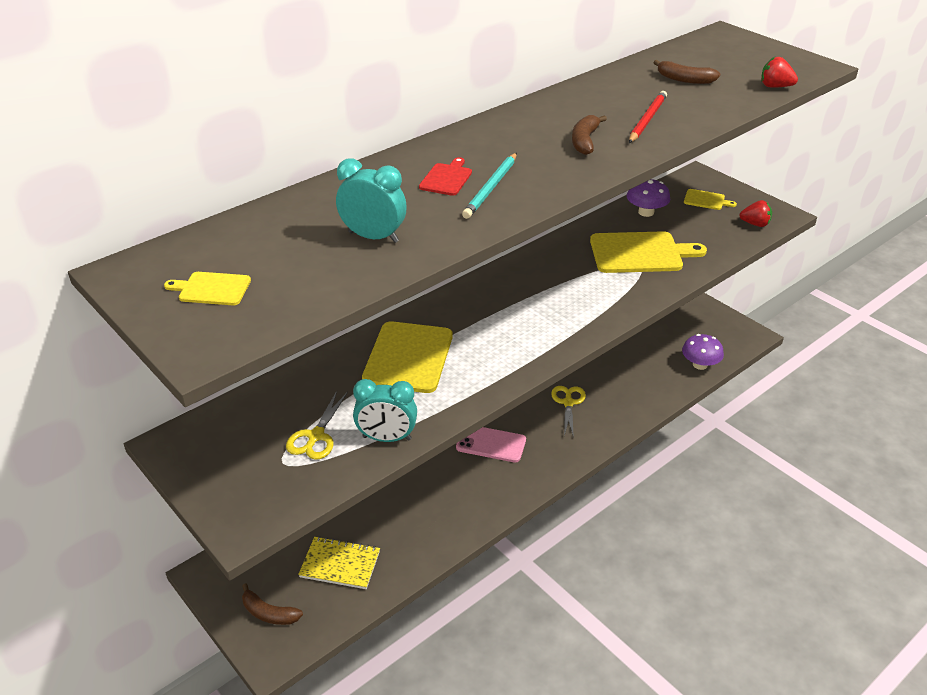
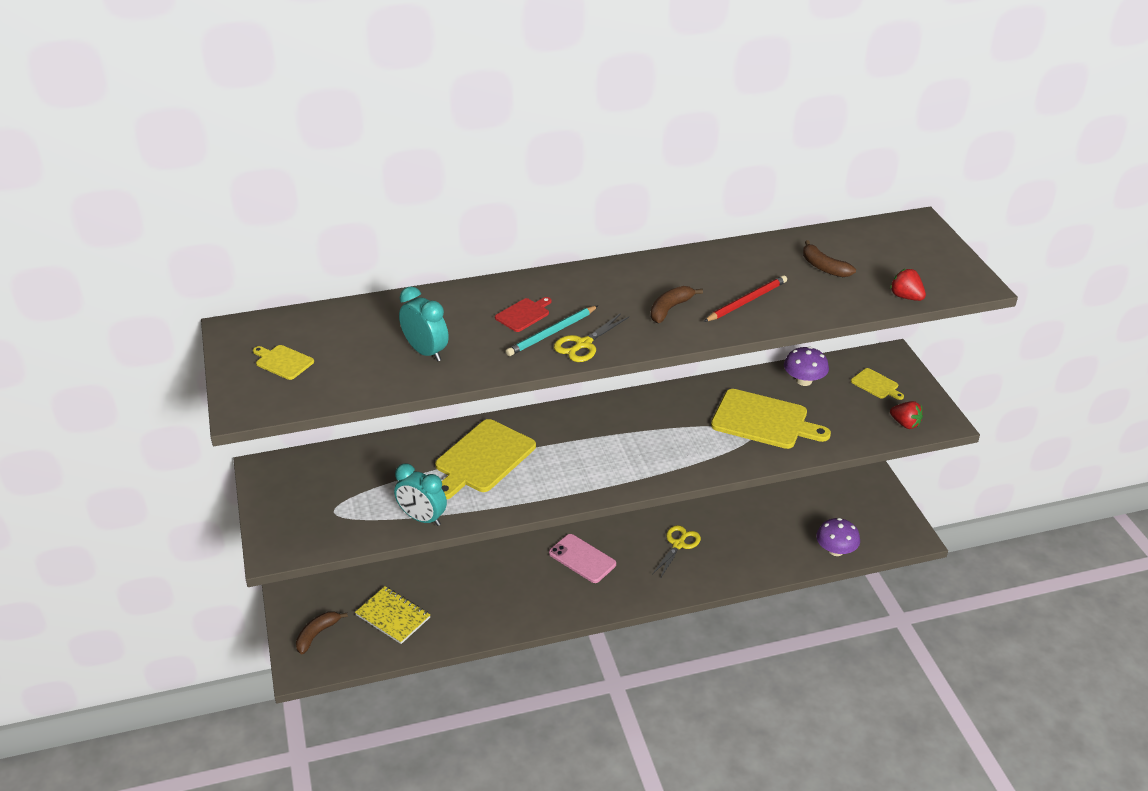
camera: 25 degrees right, 0 degrees up
(269, 613) = (317, 634): brown banana -> brown banana turned 75 degrees clockwise
(316, 436) = (370, 498): yellow scissors -> yellow scissors (583, 344)

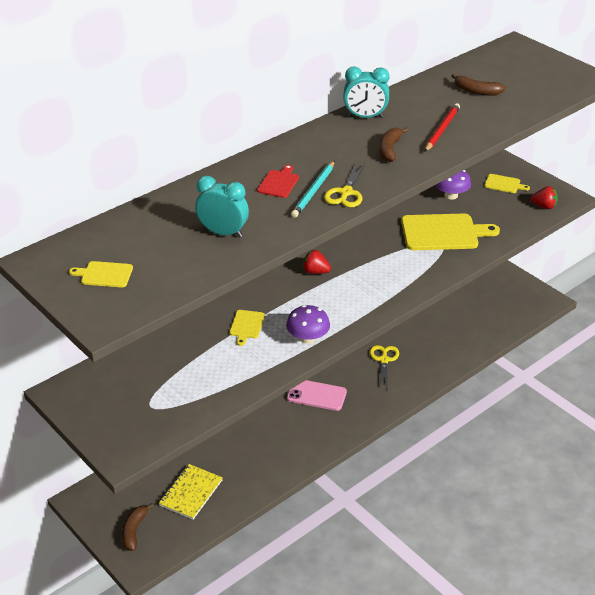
camera: 25 degrees left, 0 degrees up
(393, 616) = (191, 493): yellow notebook -> yellow notebook turned 75 degrees counterclockwise
(422, 518) = (231, 387): turquoise clock -> turquoise clock (365, 117)
(483, 459) = (246, 326): yellow cutting board -> yellow cutting board, size x0.48
(835, 550) = (500, 327): purple mushroom -> purple mushroom (308, 338)
(906, 297) = (550, 98): red strawberry -> red strawberry (315, 272)

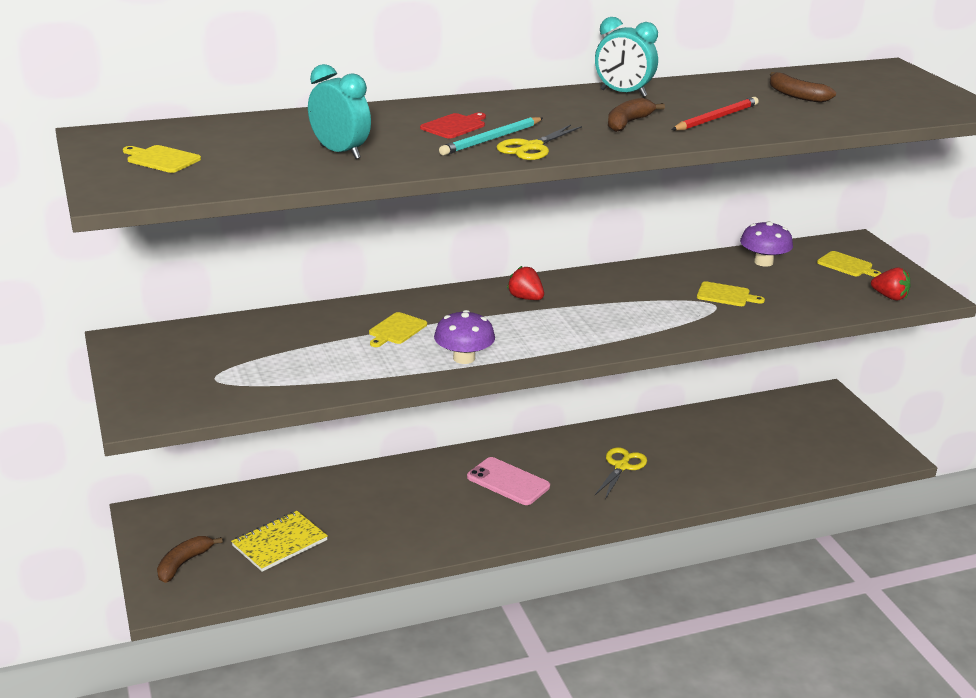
camera: 20 degrees right, 10 degrees down
(443, 232) = (725, 295): yellow cutting board -> yellow cutting board, size x0.48

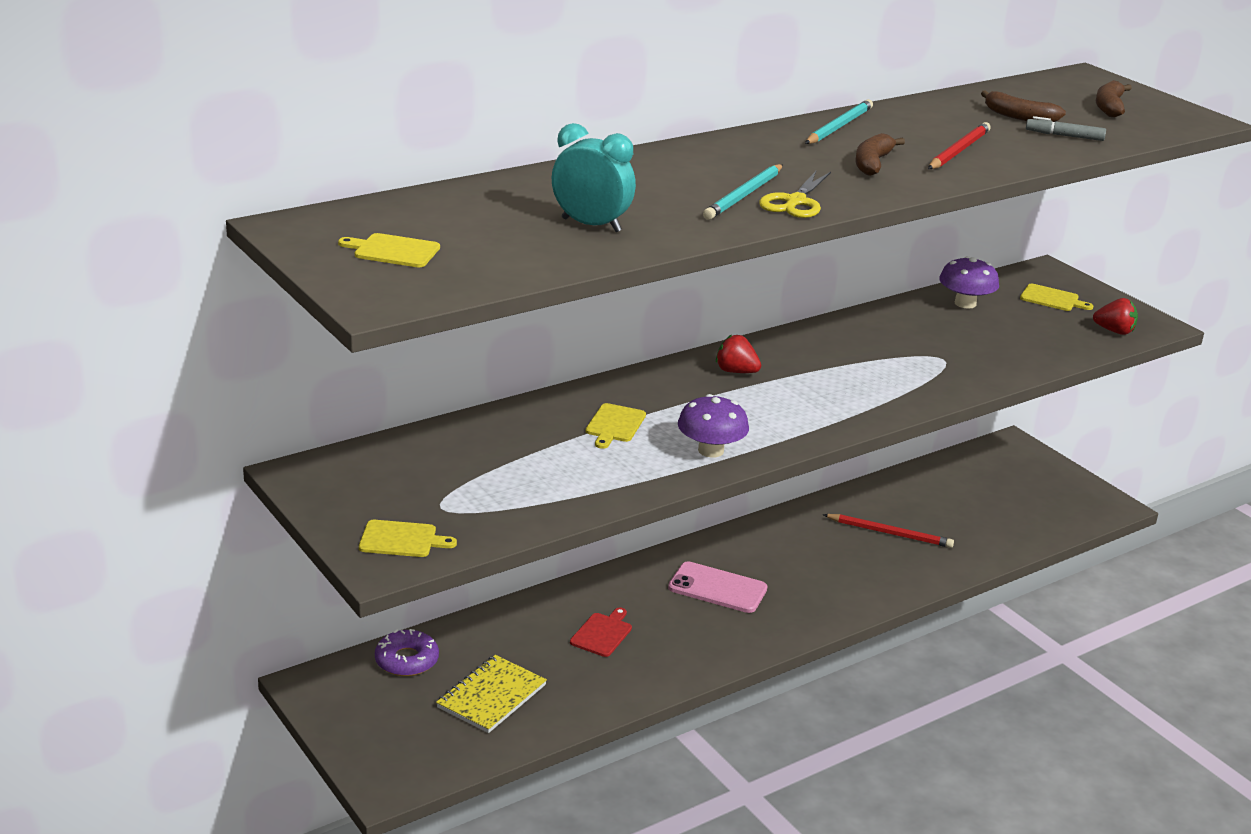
camera: 15 degrees left, 0 degrees up
(183, 563) = (389, 737): brown banana -> brown banana (1109, 107)
(228, 506) = (407, 660): none -> purple donut
(454, 126) = (690, 181): red cutting board -> red cutting board (602, 633)
(621, 466) = (833, 554): yellow scissors -> none
(623, 93) = (838, 126): turquoise clock -> turquoise pencil
(680, 455) = (890, 533): none -> red pencil
(725, 295) = (947, 346): yellow cutting board -> yellow cutting board (401, 539)
(827, 113) = (1065, 136): none -> grey marker

